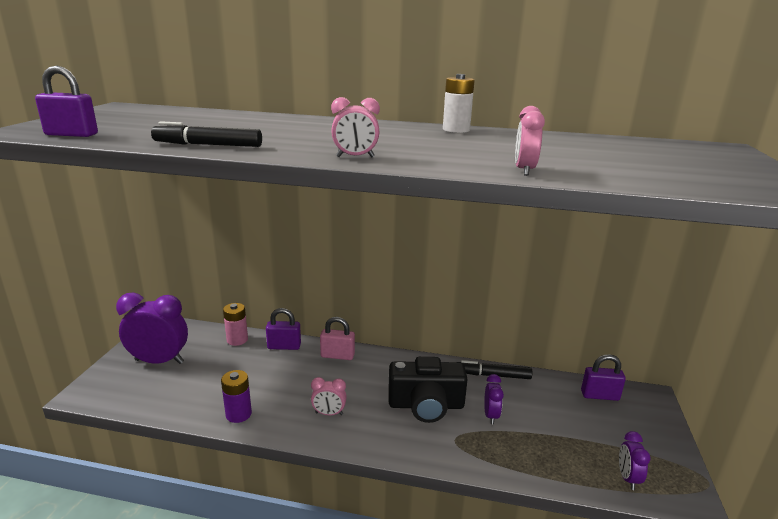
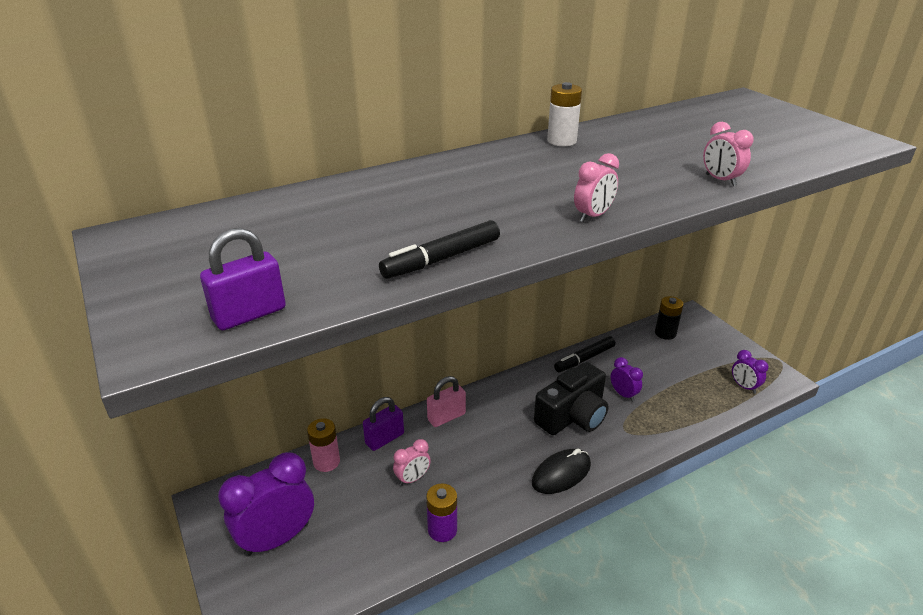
camera: 40 degrees left, 10 degrees up
(329, 413) = (514, 474): pink clock -> pink clock (412, 478)
(360, 434) = (561, 474): none -> black mouse
(599, 395) = (665, 333): purple padlock -> black battery

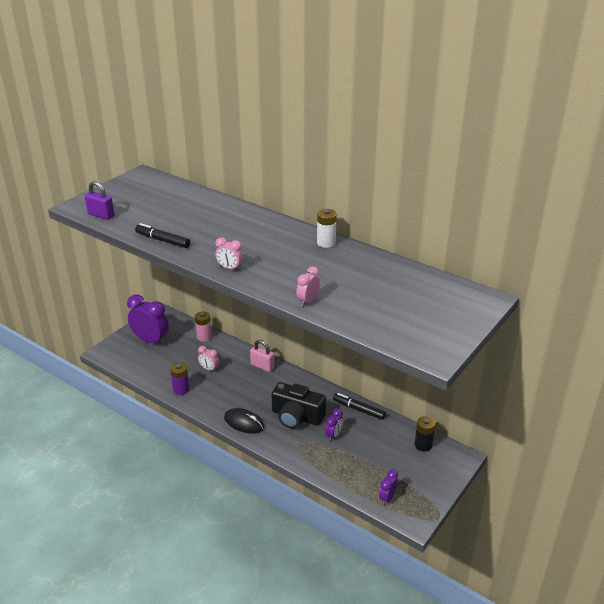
camera: 65 degrees right, 0 degrees up
(384, 439) = (231, 350): purple padlock -> none

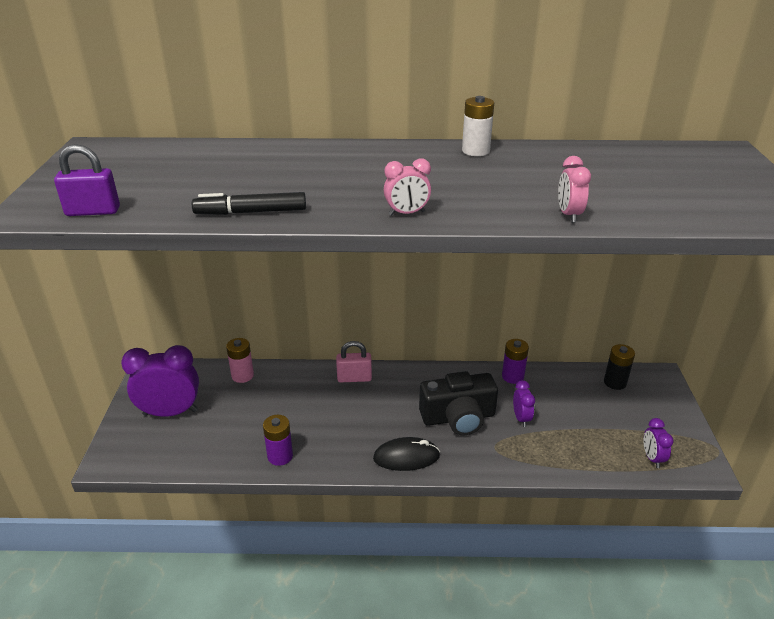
camera: 35 degrees left, 0 degrees up
(209, 369) = (290, 412): pink clock -> none
(358, 409) = (512, 376): black marker -> purple battery

